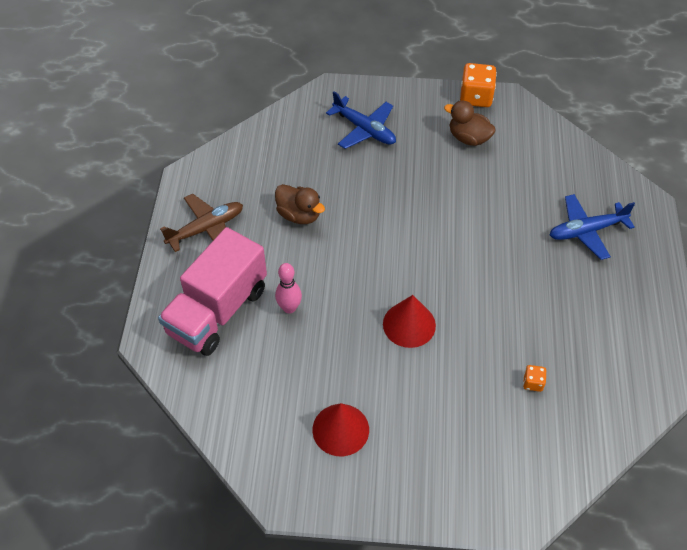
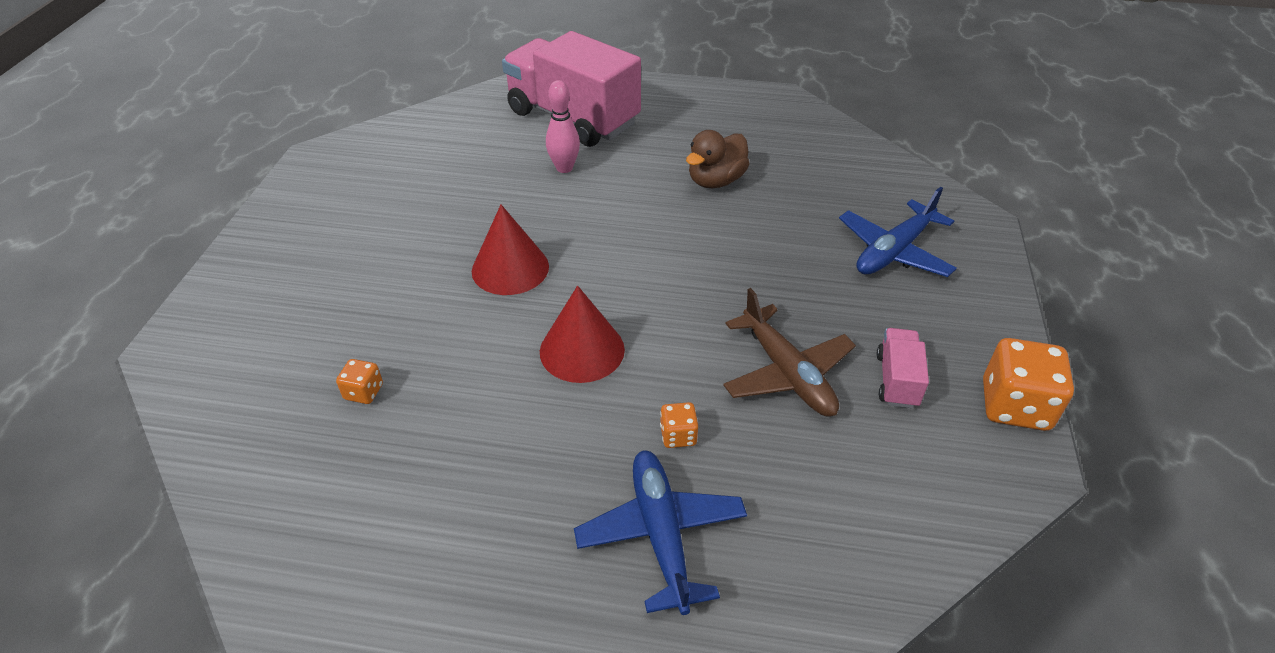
camera: 95 degrees right, 10 degrees down
(206, 228) = (697, 111): brown plane -> brown plane (787, 373)
(340, 429) = (379, 199): red cone -> red cone (582, 350)
(468, 138) = (897, 380): brown duck -> pink truck
(526, 227) = (678, 435): none -> orange dice

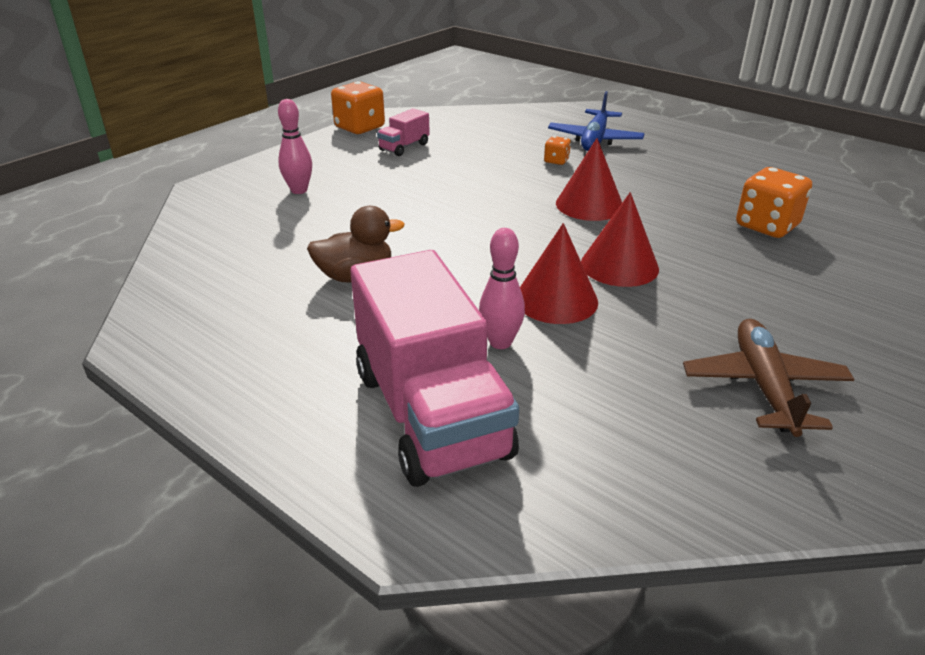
camera: 150 degrees left, 10 degrees down
(364, 392) = (767, 226): orange dice -> orange dice, size x2.00
(546, 214) = (556, 300): none -> red cone
(787, 373) = (463, 164): brown plane -> brown plane (763, 386)
(893, 251) = (299, 190): blue plane -> pink bowling pin

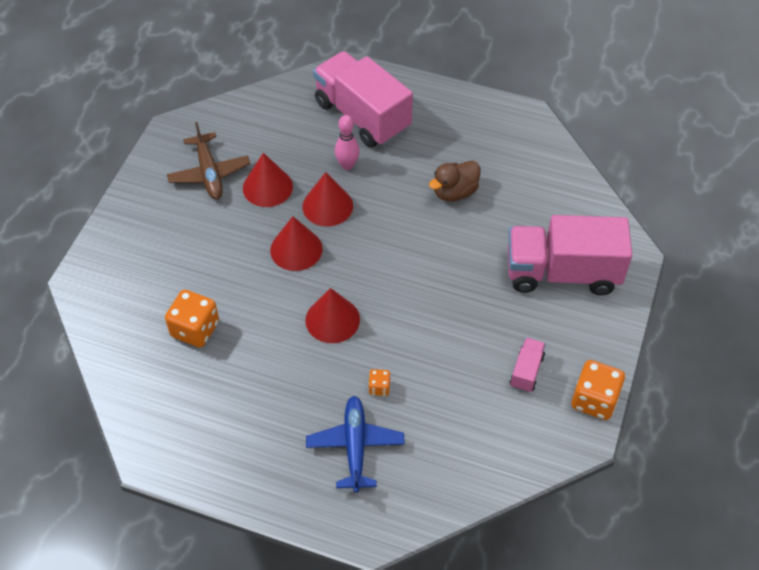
camera: 160 degrees right, 20 degrees up
(299, 190) = (562, 273): pink bowling pin -> pink truck
(651, 343) = (267, 187): none -> red cone

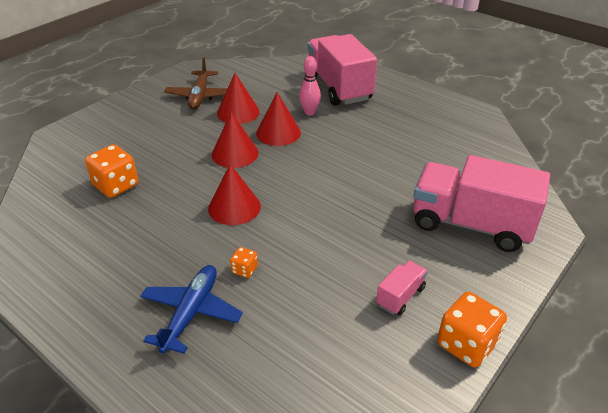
camera: 20 degrees right, 15 degrees down
(454, 192) = (392, 146): brown duck -> none

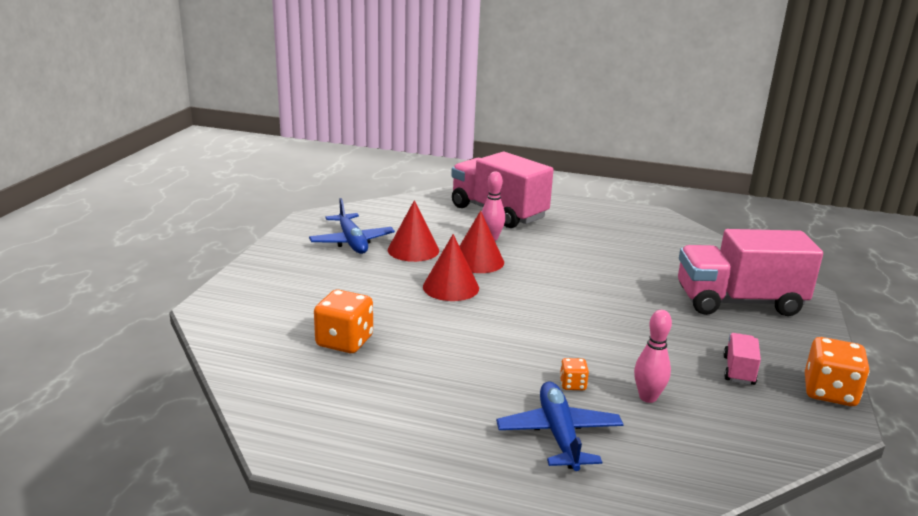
camera: 25 degrees left, 15 degrees down
(200, 96) = (352, 242): brown plane -> blue plane
(234, 207) = (502, 334): red cone -> none
(294, 300) = (648, 397): none -> pink bowling pin

